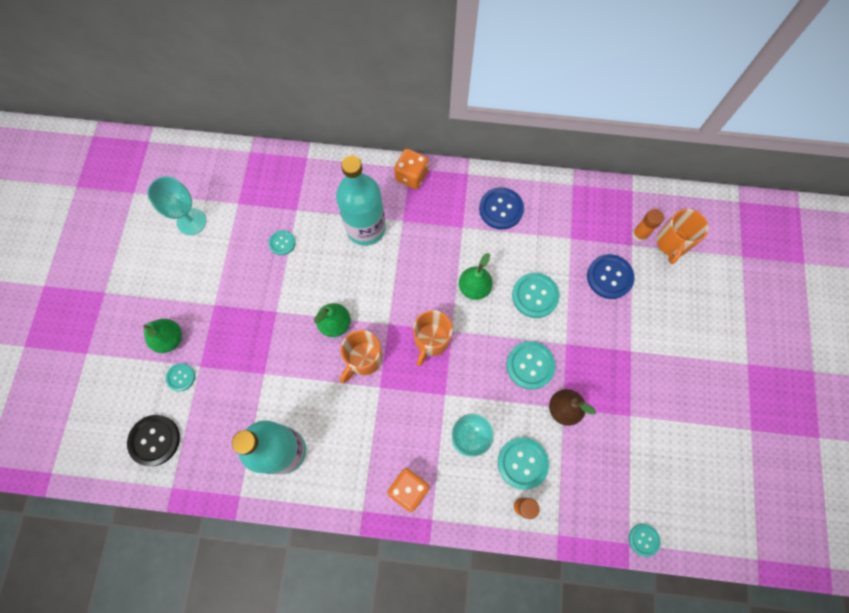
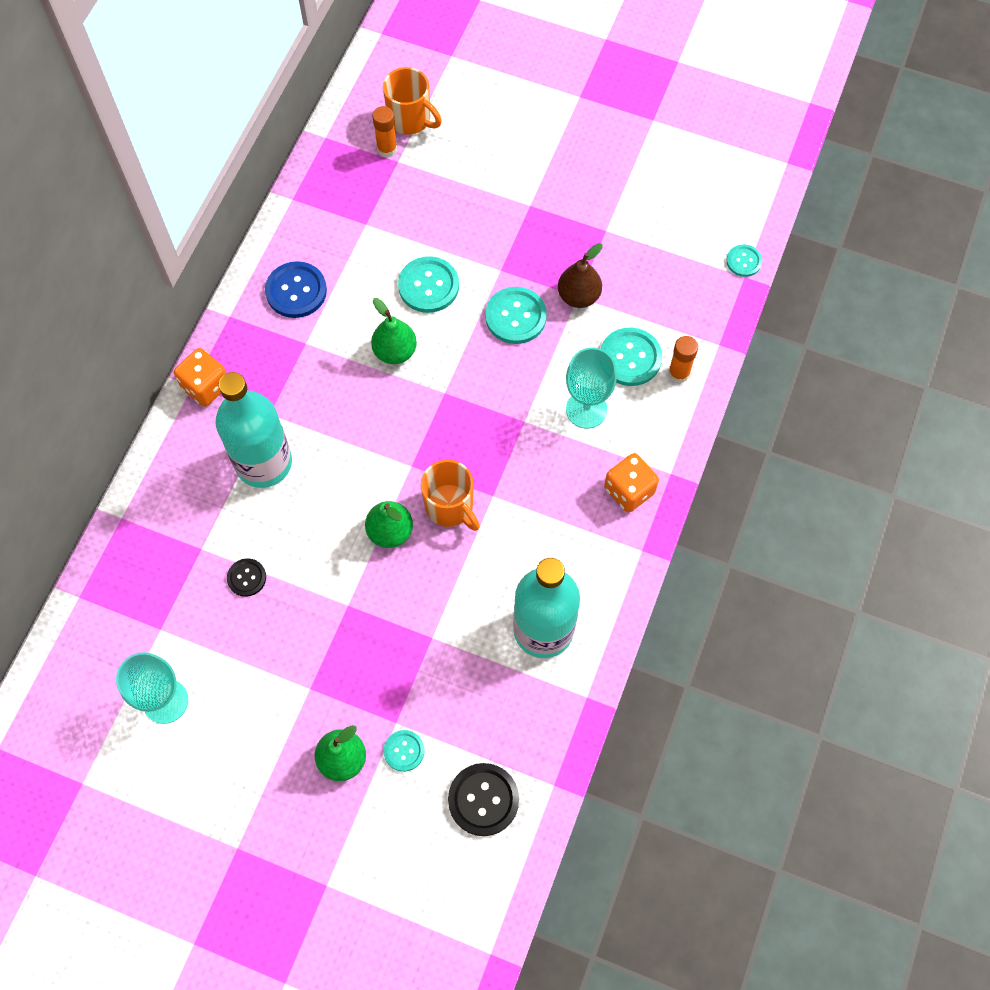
camera: 75 degrees left, 5 degrees down
(282, 243) = (246, 578): turquoise button -> black button
(431, 341) = (450, 420): orange mug -> none
(609, 277) = (431, 198): blue button -> none

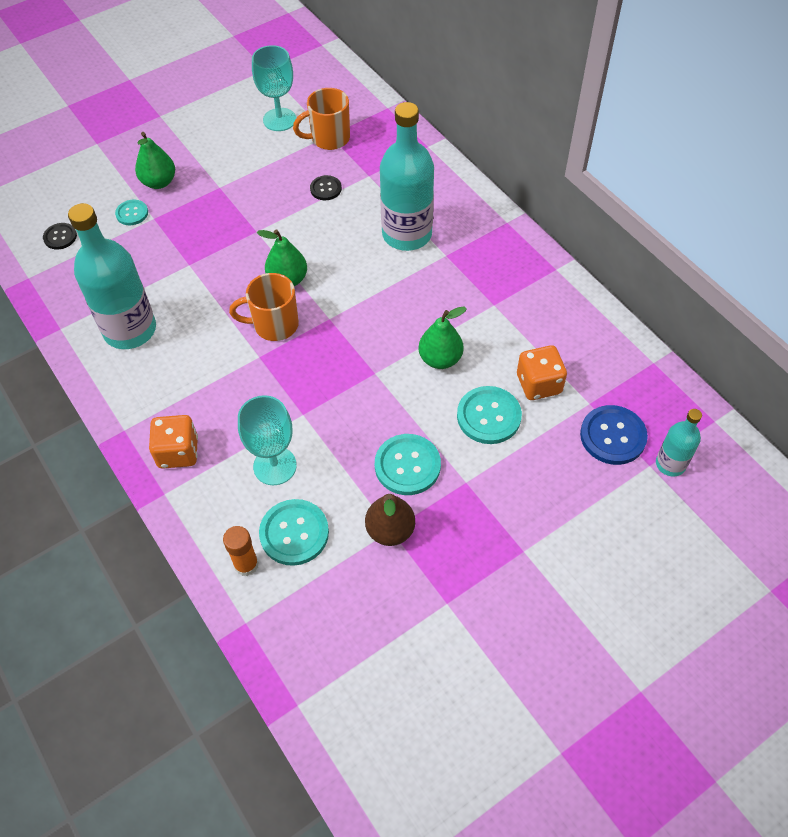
camera: 125 degrees right, 10 degrees down
(206, 386) = (500, 229): orange dice -> orange dice (539, 384)
(296, 291) = (550, 321): blue button -> blue button (613, 436)
(387, 149) = (670, 464): orange glue stick -> turquoise bottle
(410, 119) = (698, 503): orange mug -> orange mug (329, 138)
(483, 800) = (60, 237): black button -> black button, size x0.58
(743, 261) = (314, 718): turquoise button -> none

